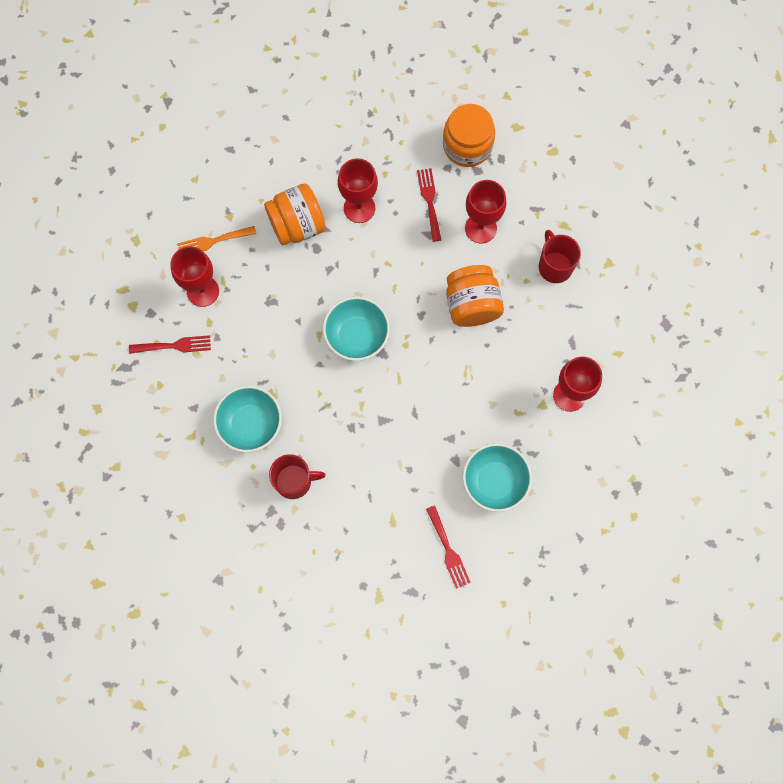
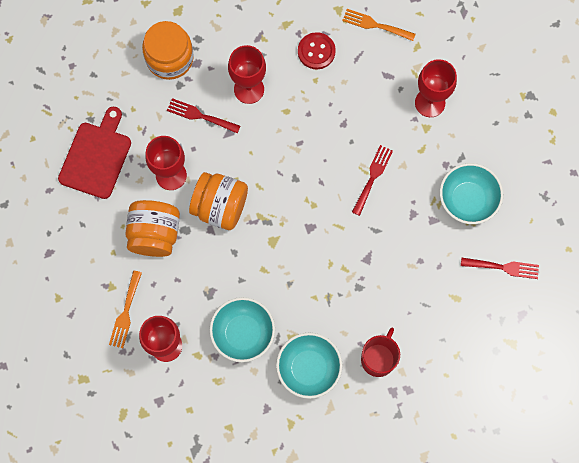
camera: 60 degrees left, 0 degrees up
(174, 345) = (201, 396): red fork -> red fork (372, 177)
(338, 138) = (96, 157): none -> red cutting board
(357, 336) = (282, 239): turquoise bowl -> turquoise bowl (243, 333)
(472, 305) = (310, 133): orange jar -> orange jar (220, 207)
(554, 266) = (316, 51): red mug -> red button
(615, 304) = (375, 25): none -> orange fork

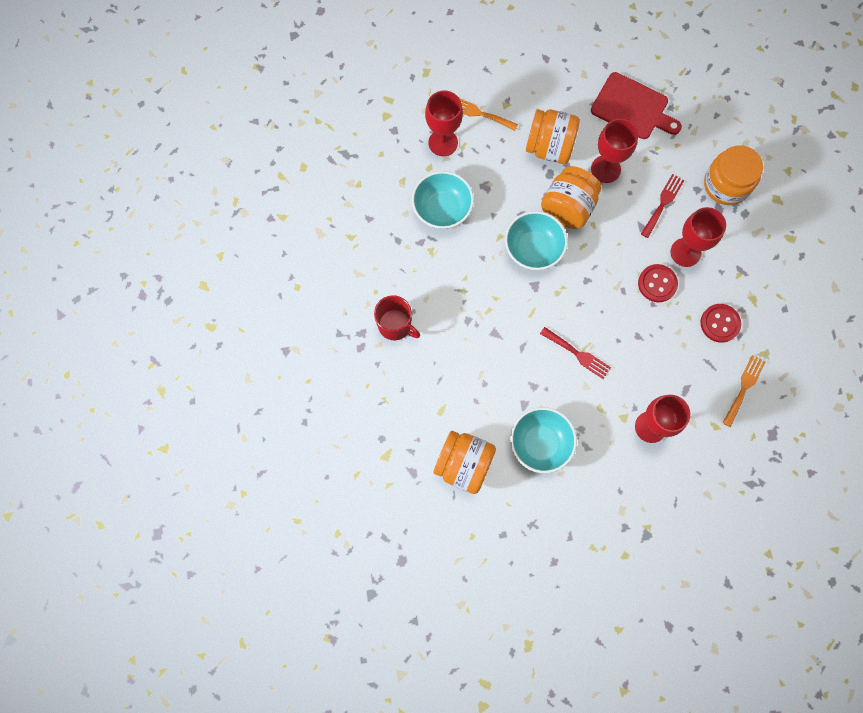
camera: 100 degrees right, 0 degrees up
(286, 112) = (657, 284): none -> red button
(308, 368) = (398, 261): turquoise bowl -> turquoise bowl (533, 249)
(503, 267) = (464, 464): red fork -> orange jar

